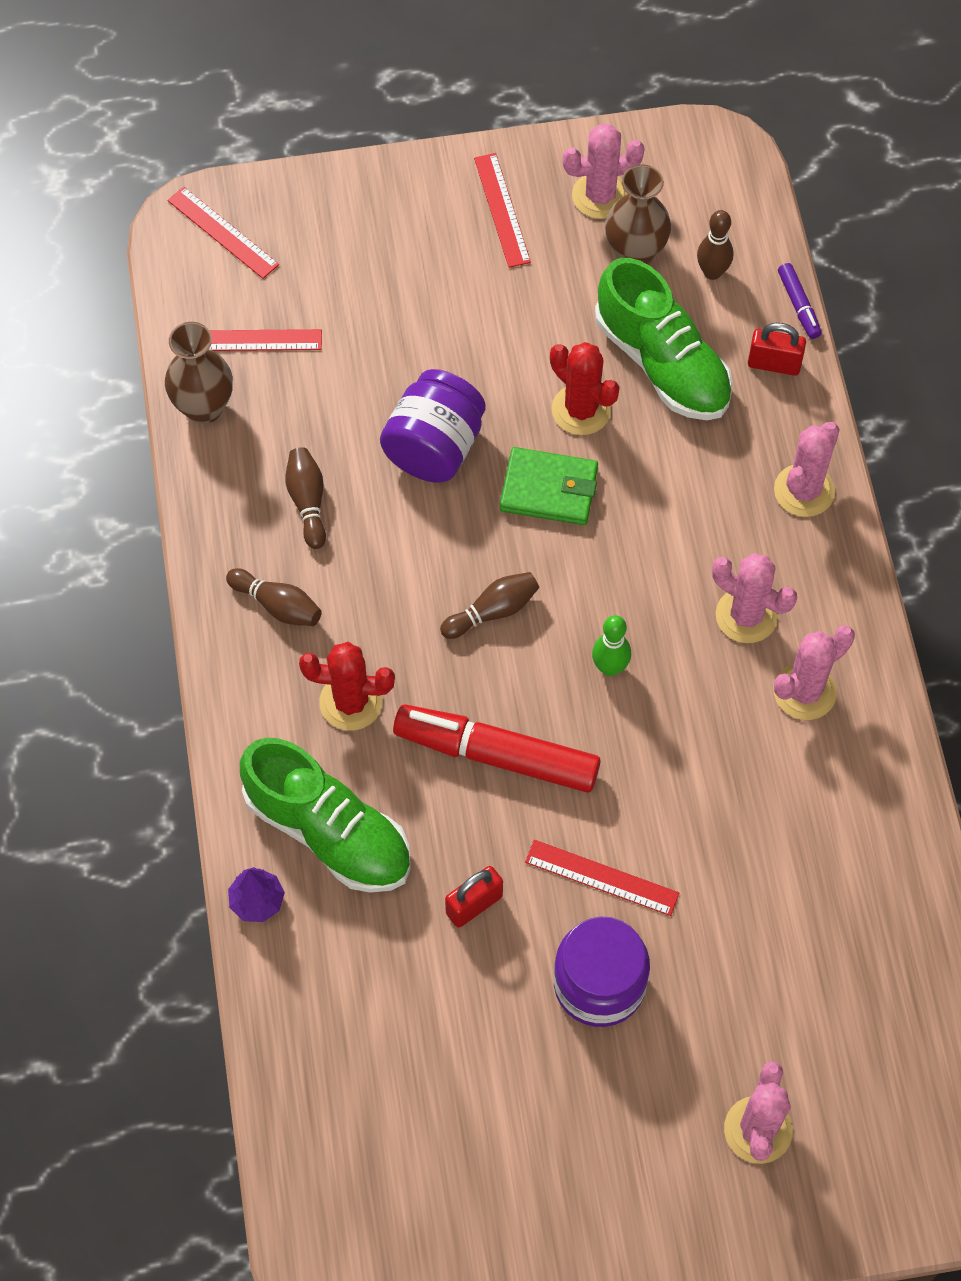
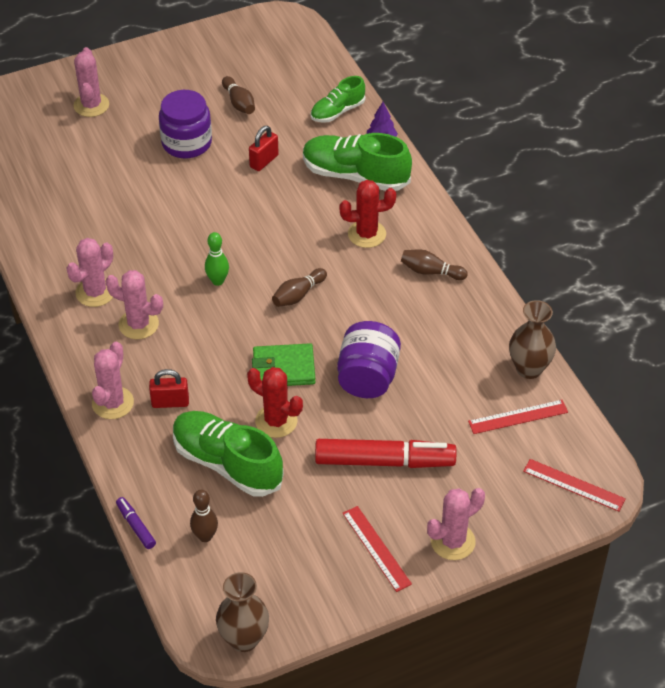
camera: 165 degrees right, 15 degrees down
(308, 502) = (436, 329): brown bowling pin -> brown bowling pin (239, 103)
(310, 994) = (337, 111): none -> green shoe
(496, 754) = (273, 227): red marker -> red marker (384, 461)
(600, 196) = (305, 576): pink cactus -> pink cactus (453, 541)
(601, 877) = (197, 185): red ruler -> none
(635, 255) = (266, 536): brown vase -> brown vase (244, 639)
(774, 364) = (147, 480): red padlock -> red padlock (170, 402)

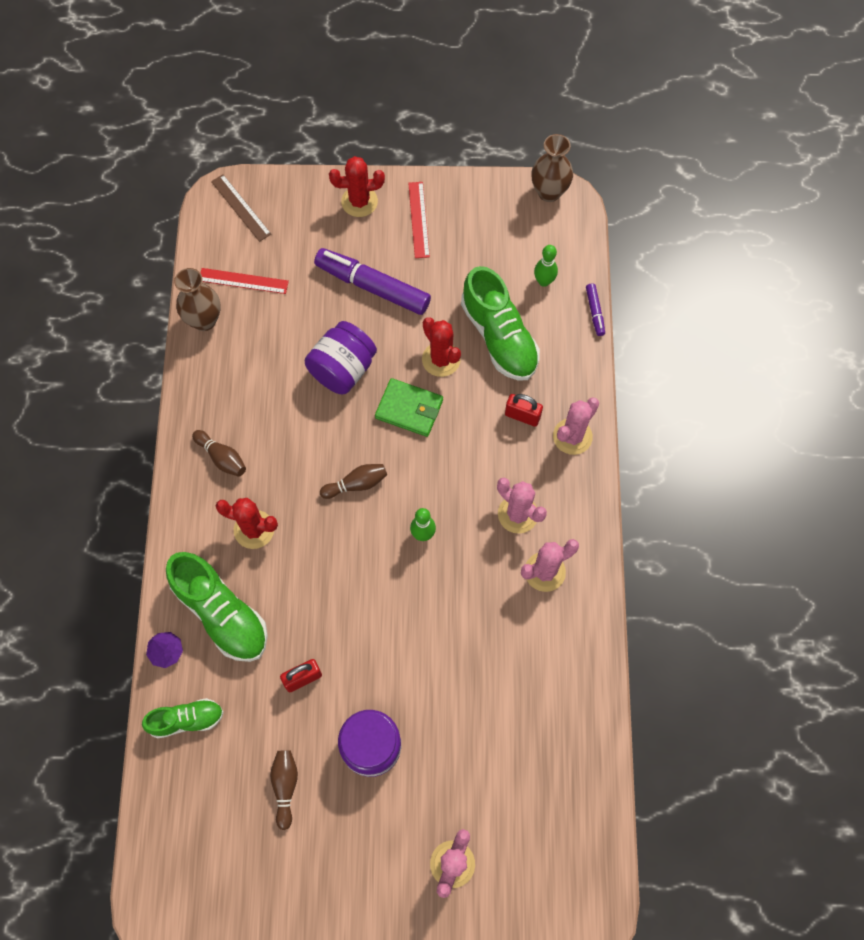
camera: 155 degrees left, 20 degrees up
(205, 536) = (544, 281): brown bowling pin -> green bowling pin
(384, 461) = (372, 286): red marker -> purple marker
(453, 541) = (359, 201): pink cactus -> red cactus
(574, 485) = (241, 207): red ruler -> brown ruler

